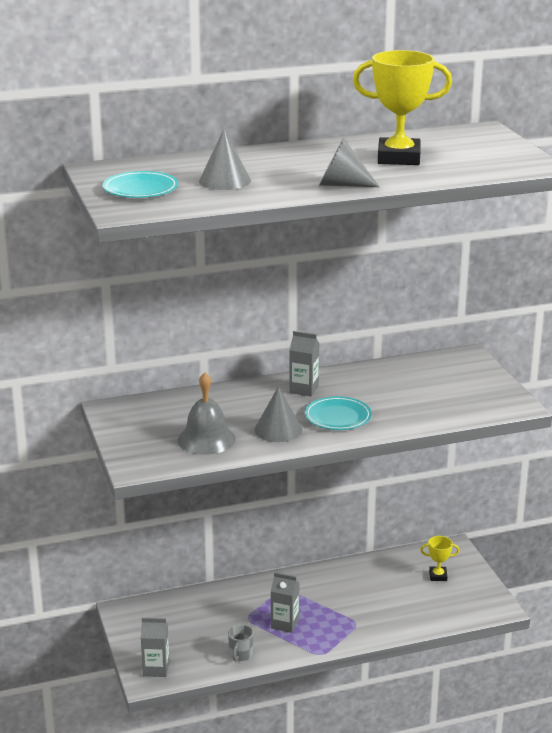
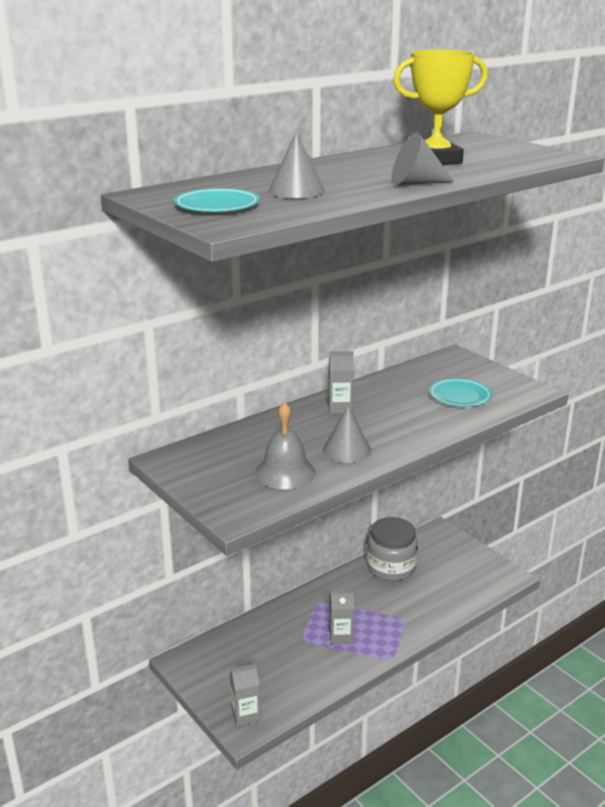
camera: 20 degrees left, 0 degrees up
(240, 654) = (318, 678): grey mug -> none
(338, 417) = (391, 428): turquoise plate -> turquoise plate (460, 396)
(376, 572) = (391, 567): none -> grey jar
(438, 576) = (443, 559): yellow trophy -> none

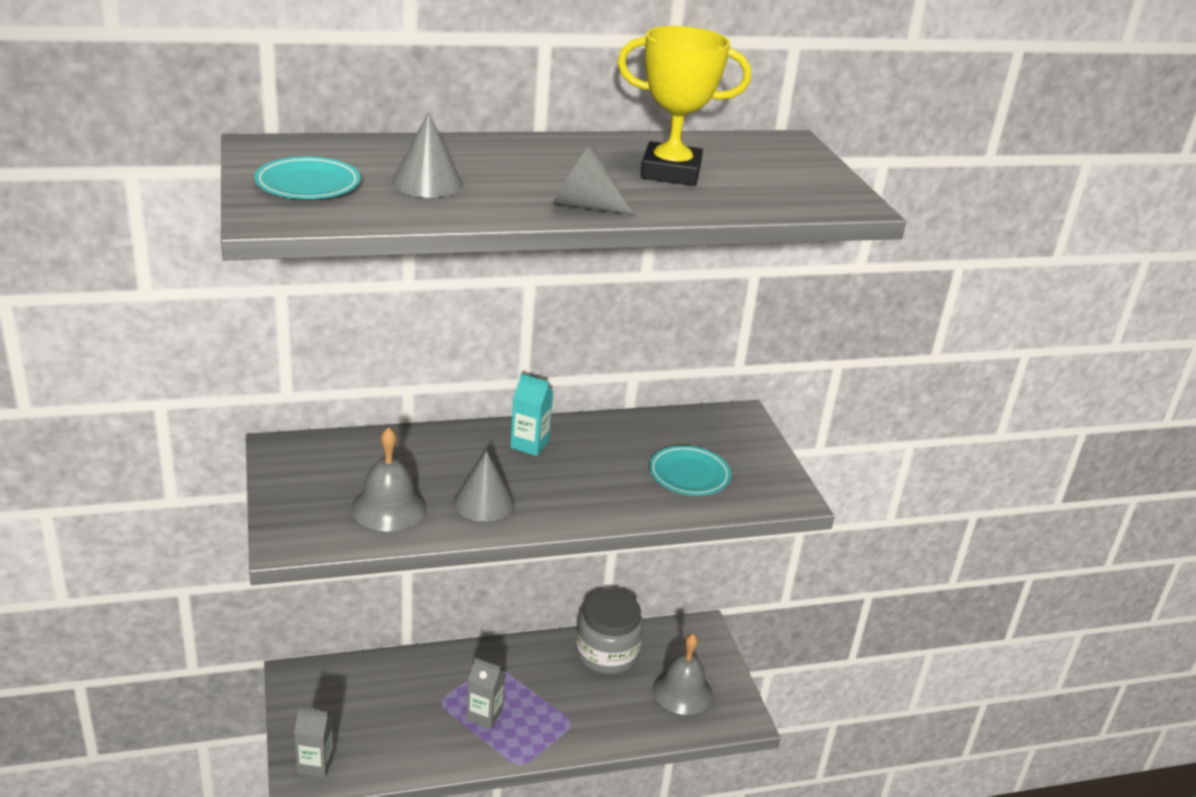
camera: 20 degrees right, 5 degrees up
(340, 408) = (529, 444): grey carton -> turquoise carton
(458, 573) = (682, 691): none -> grey bell

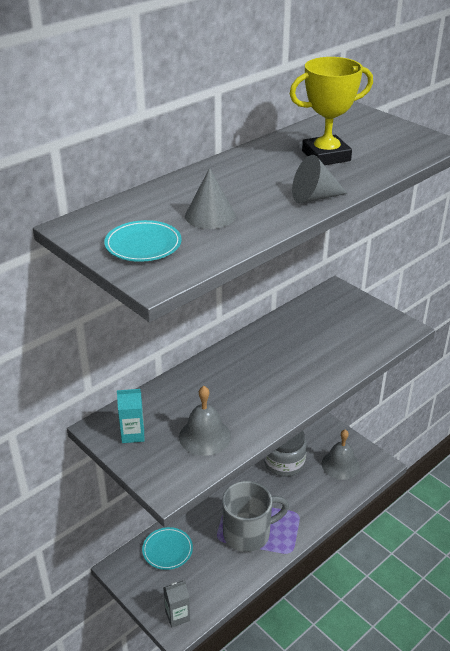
camera: 25 degrees left, 5 degrees up
(484, 502) = (254, 407): grey cone -> none
(484, 715) = (248, 533): grey carton -> grey mug
(529, 444) = (243, 358): turquoise carton -> turquoise carton (133, 434)
(689, 474) = (344, 338): turquoise plate -> turquoise plate (167, 550)

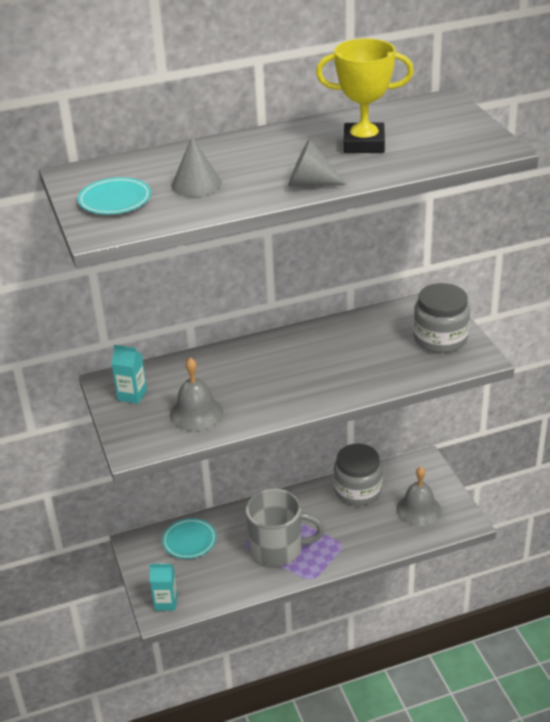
camera: 25 degrees right, 0 degrees up
(177, 616) = (166, 602): grey carton -> turquoise carton
(363, 319) = (440, 338): none -> grey jar

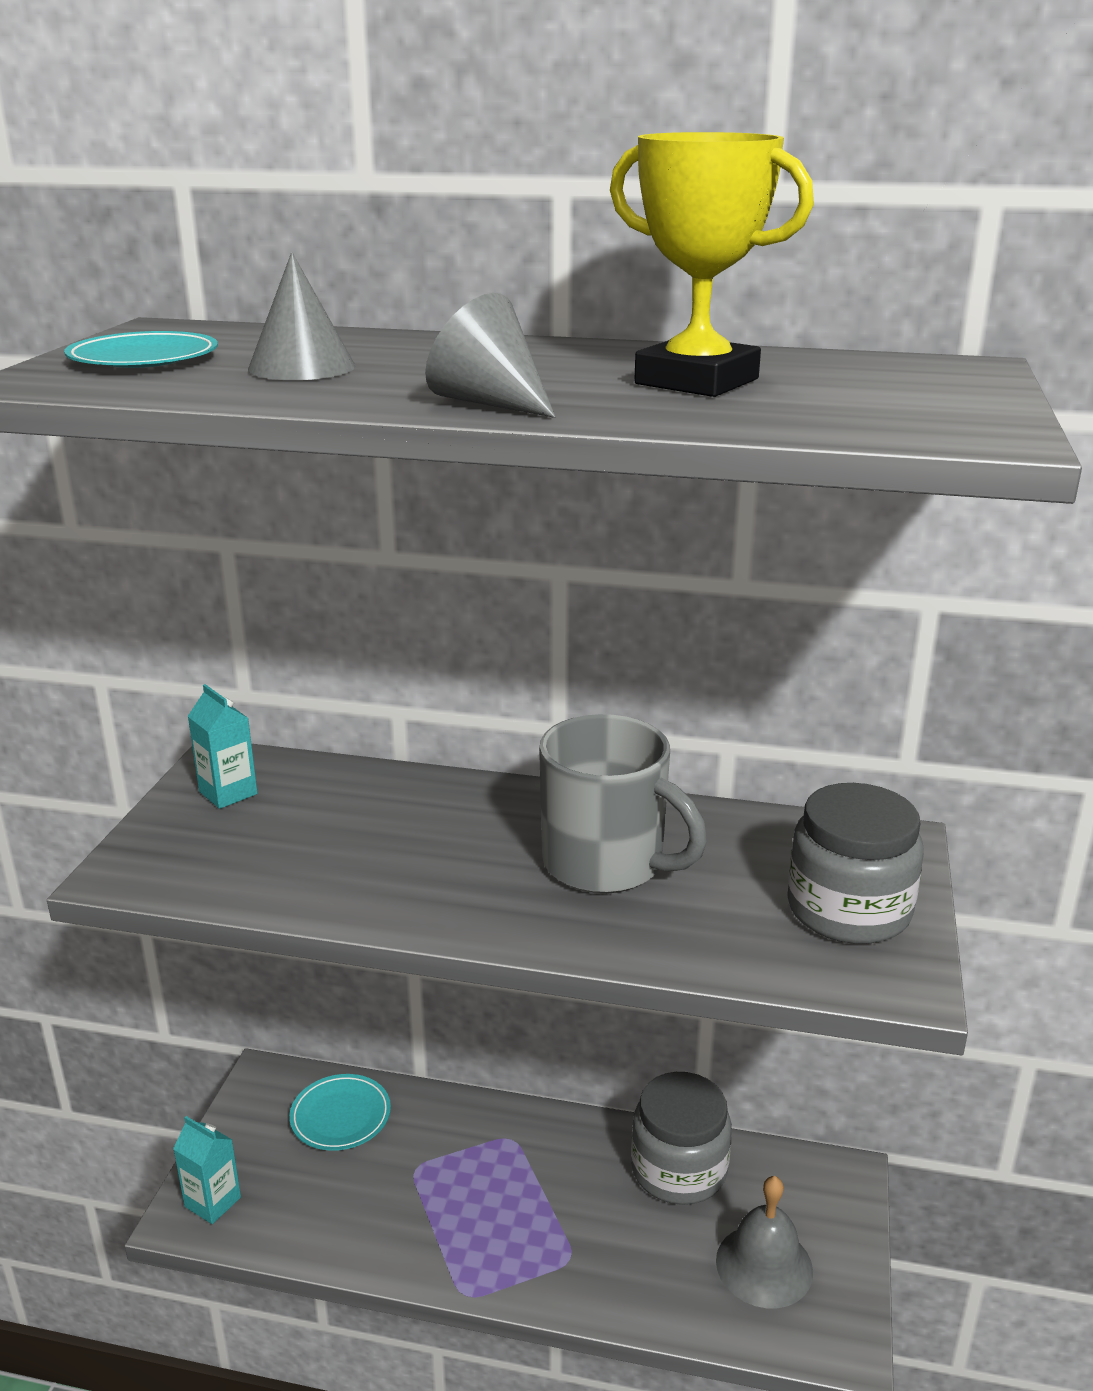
camera: 30 degrees right, 10 degrees down
(196, 413) = (281, 859): grey bell -> none
(278, 549) = (459, 1205): grey mug -> grey mug (607, 864)

